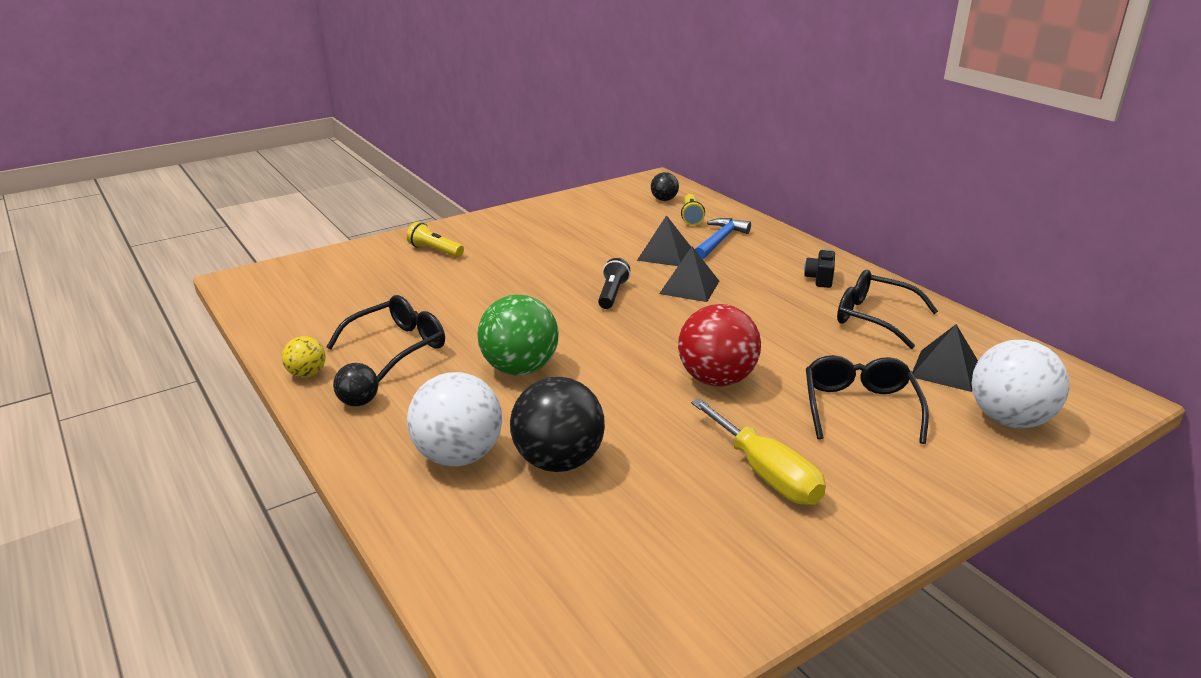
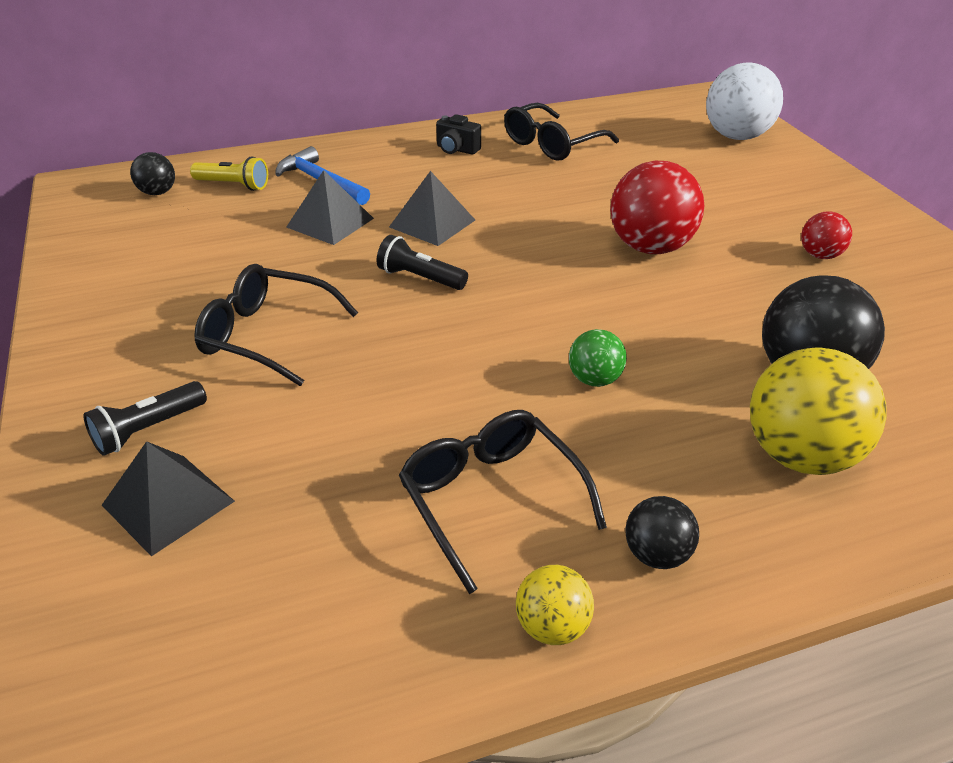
camera: 75 degrees left, 10 degrees up
(435, 250) = (148, 430): yellow flashlight -> black flashlight
(458, 456) = (800, 455): white ball -> yellow ball
(520, 369) = (594, 379): green ball -> green ball, size x0.51
(766, 474) = (820, 255): yellow screwdriver -> red ball
(859, 407) = (712, 189): black glasses -> black glasses (267, 335)
(945, 370) = (656, 139): black pyramid -> black pyramid (168, 503)

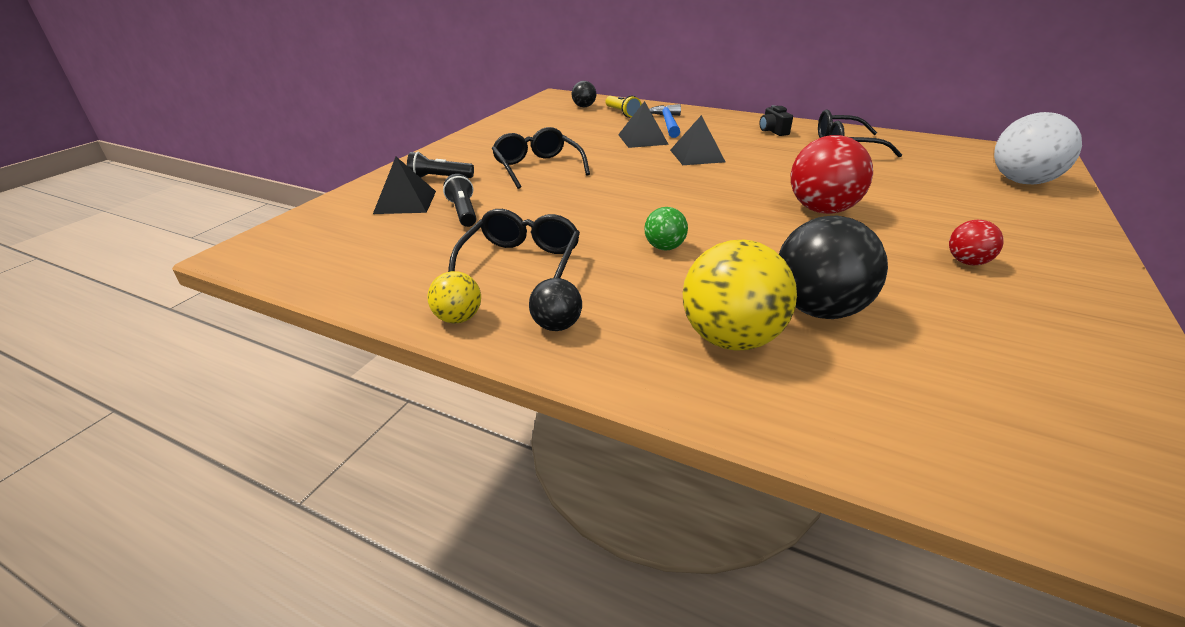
camera: 45 degrees right, 5 degrees down
(419, 278) = (647, 173): black flashlight -> black flashlight (463, 212)

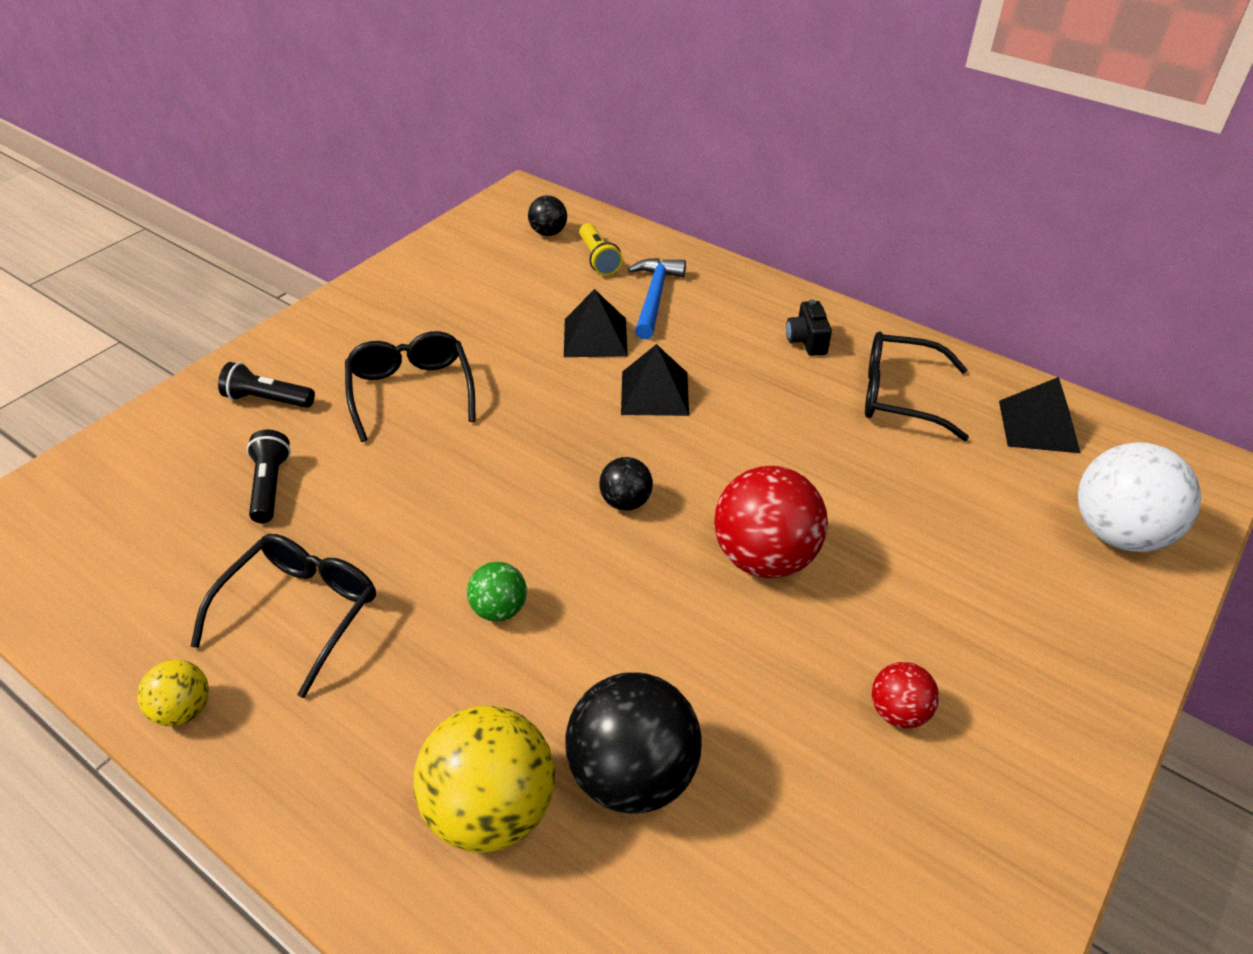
camera: 10 degrees right, 10 degrees up
(405, 202) = (204, 451): black pyramid -> black pyramid (1038, 426)
(556, 326) = (293, 746): black ball -> black ball (625, 502)

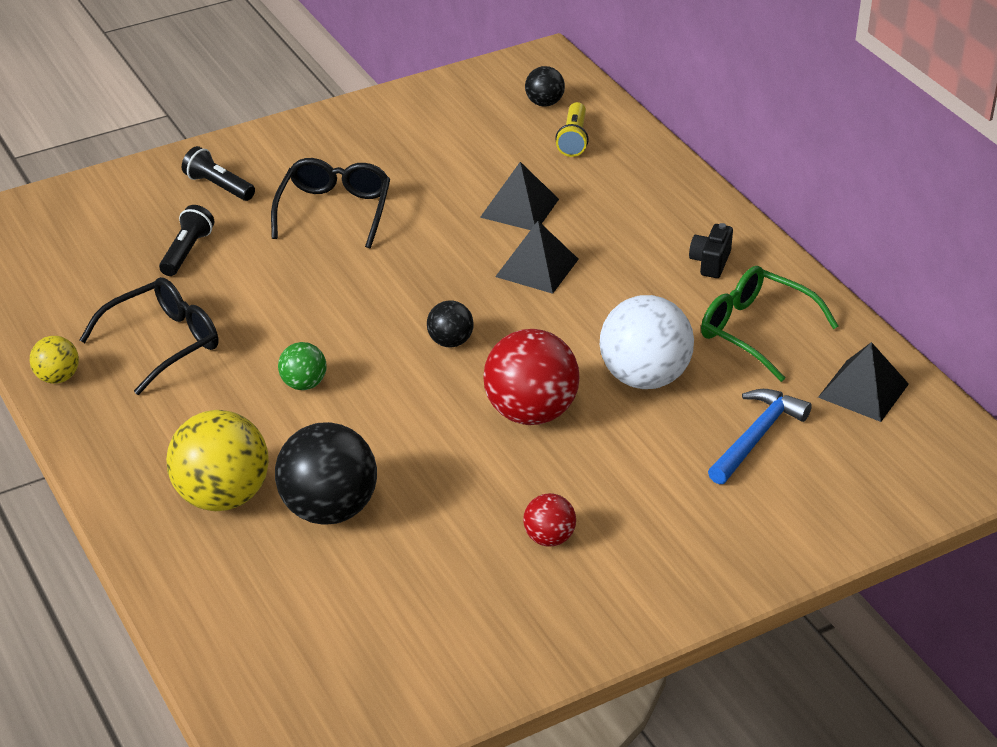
camera: 25 degrees right, 5 degrees down
(655, 297) = (600, 187): blue hammer -> blue hammer (757, 436)
(899, 396) = (755, 331): black glasses -> green glasses
(1118, 533) = (850, 487): white ball -> white ball (644, 378)

